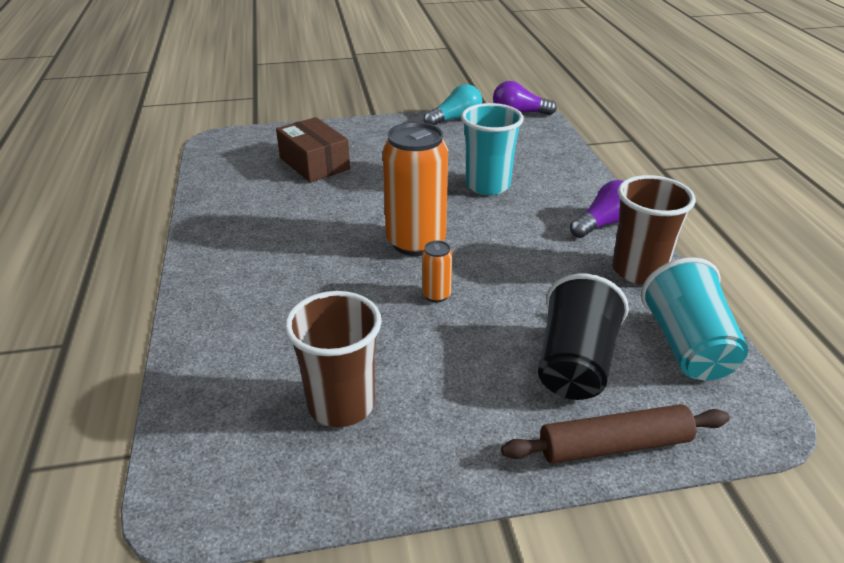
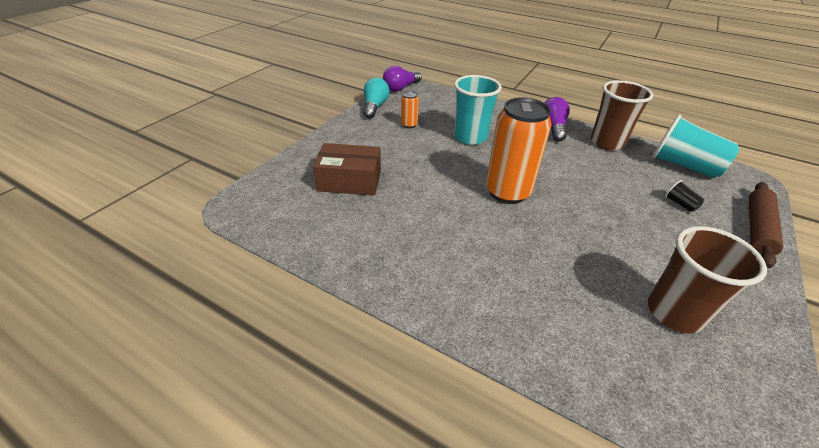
camera: 50 degrees left, 5 degrees up
(436, 295) = (576, 214): orange can -> orange can (409, 125)
(575, 364) = (680, 204): black cup -> black cup, size x0.42

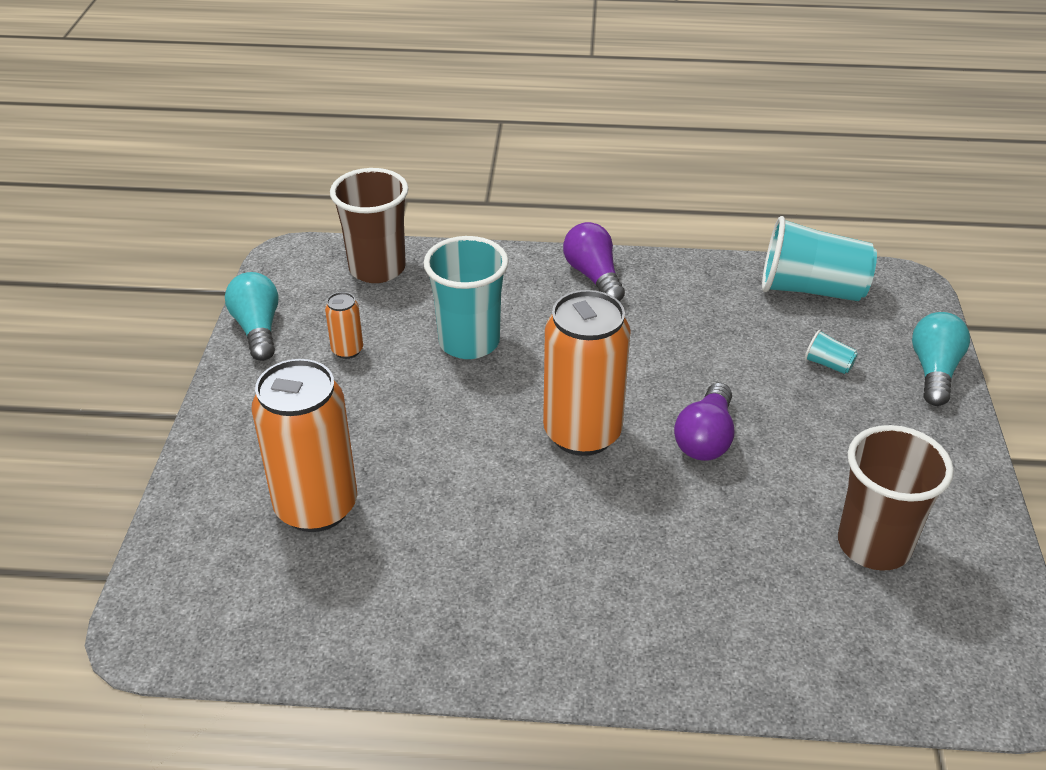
camera: 25 degrees left, 0 degrees up
(349, 181) = (316, 507): brown box -> orange can
(400, 88) = (279, 266): purple light bulb -> purple light bulb (705, 438)
(607, 143) = (688, 280): brown cup -> brown cup (377, 268)
(680, 204) = (828, 364): black cup -> turquoise cup
(757, 229) = (934, 371): brown rolling pin -> turquoise light bulb

